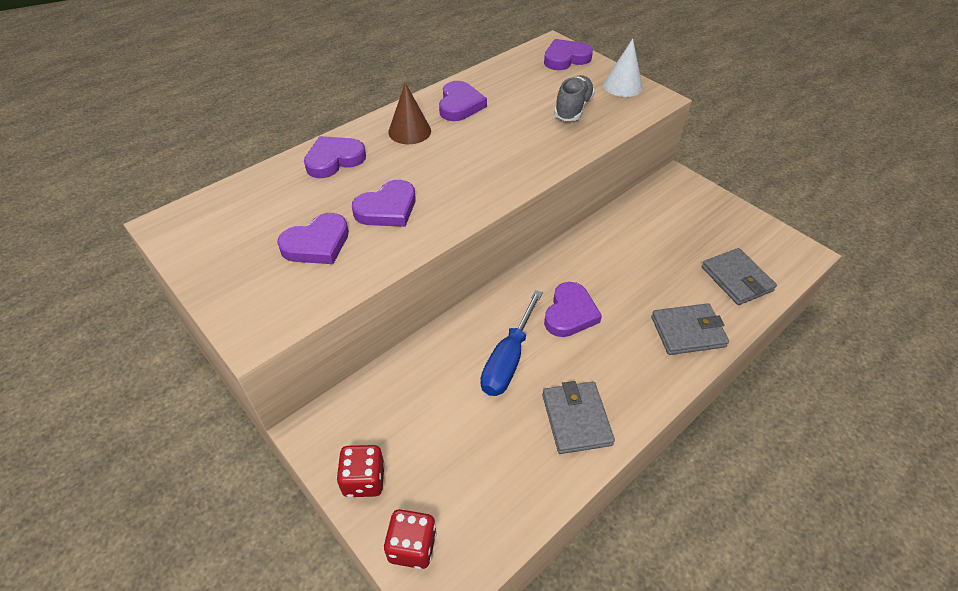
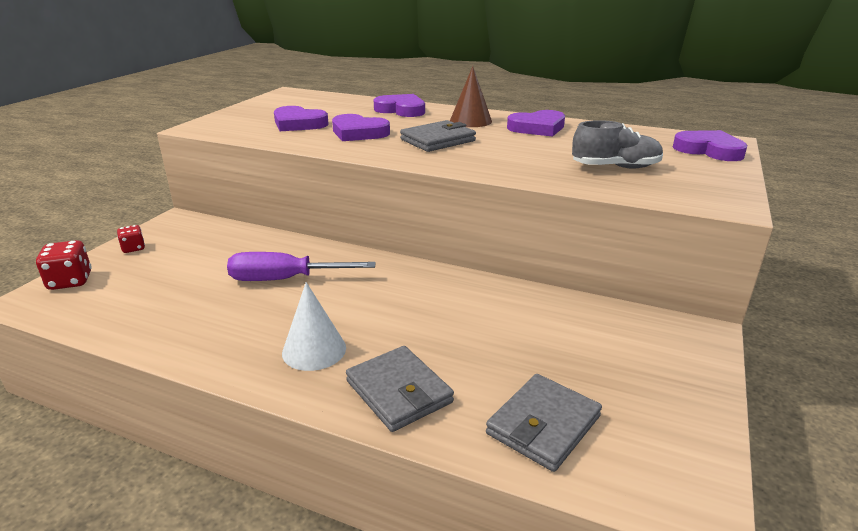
camera: 65 degrees right, 20 degrees down
(364, 480) = (133, 248): red dice -> red dice, size x0.63
(508, 359) = (285, 279): blue screwdriver -> purple screwdriver
(570, 313) = (370, 300): purple heart -> none
(576, 419) = (222, 333): grey wallet -> grey wallet (438, 140)
(622, 86) = (714, 183): white cone -> white cone (314, 350)

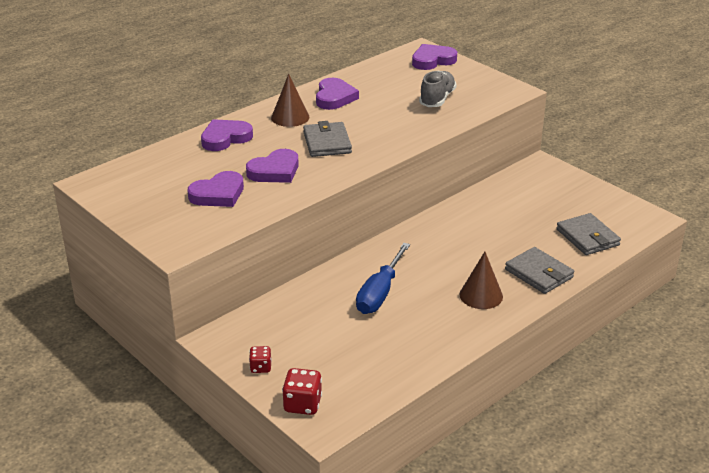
camera: 65 degrees left, 5 degrees up
(285, 279) = (380, 293): purple screwdriver -> blue screwdriver
(314, 350) = (481, 295): white cone -> brown cone
(399, 392) = (539, 273): grey wallet -> grey wallet turned 60 degrees clockwise

